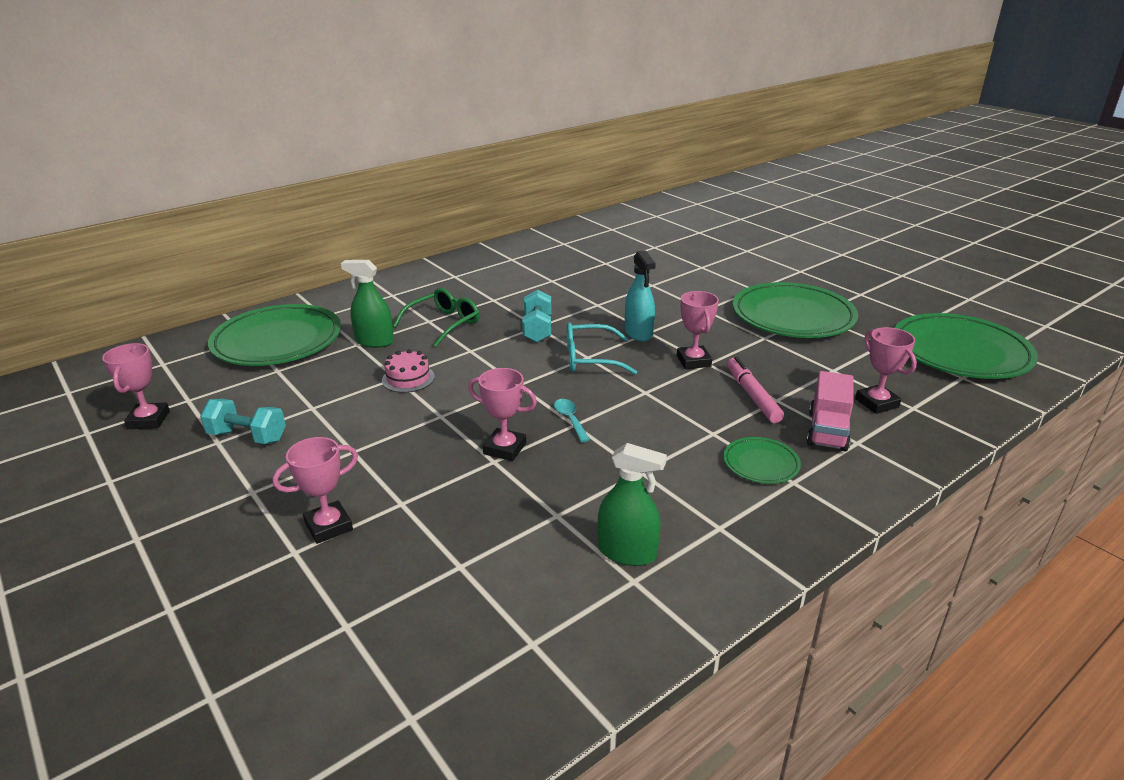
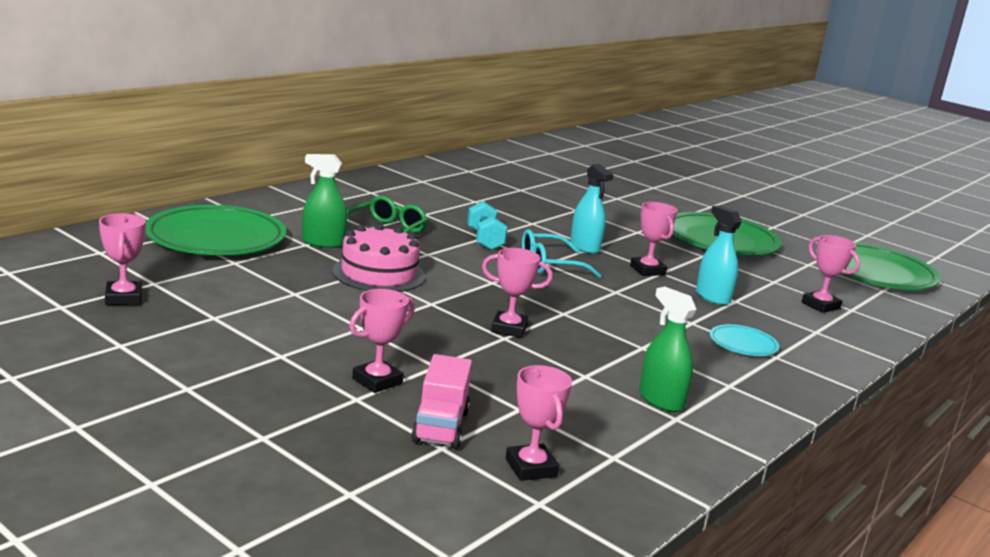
camera: 15 degrees left, 10 degrees down
(247, 437) = (243, 314): turquoise dumbbell -> none
(408, 378) = (379, 273): pink cake -> pink cake, size x1.73
(428, 659) = (531, 468): none -> pink trophy
(570, 419) = (557, 309): turquoise spoon -> none
(627, 552) = (661, 400): green spray bottle -> green spray bottle turned 135 degrees counterclockwise
(752, 396) = (712, 297): pink marker -> turquoise spray bottle
(761, 463) = (743, 344): green plate -> turquoise plate
(827, 431) = (788, 323): pink truck -> pink truck (440, 426)

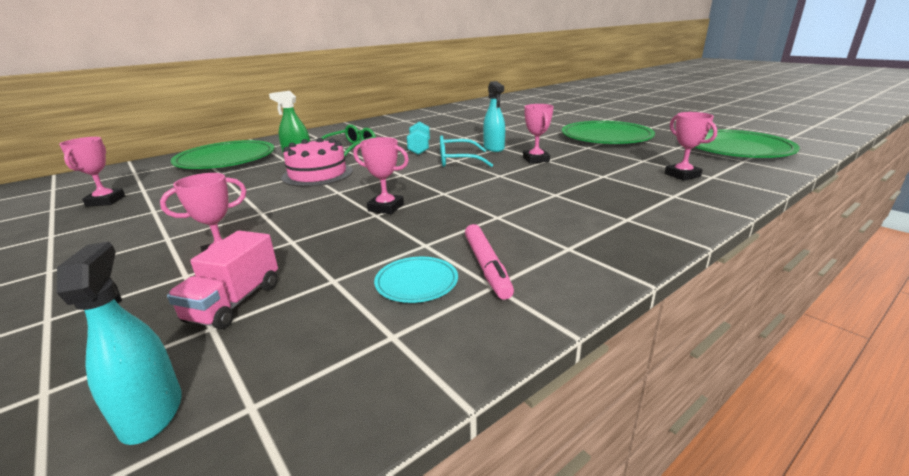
camera: 15 degrees right, 5 degrees up
(531, 468) = (285, 352): pink trophy -> none
(661, 400) = (487, 266): green spray bottle -> pink marker
(712, 297) = (583, 174): turquoise spray bottle -> turquoise spray bottle (151, 413)
(743, 344) = (597, 209): turquoise plate -> turquoise plate (416, 282)

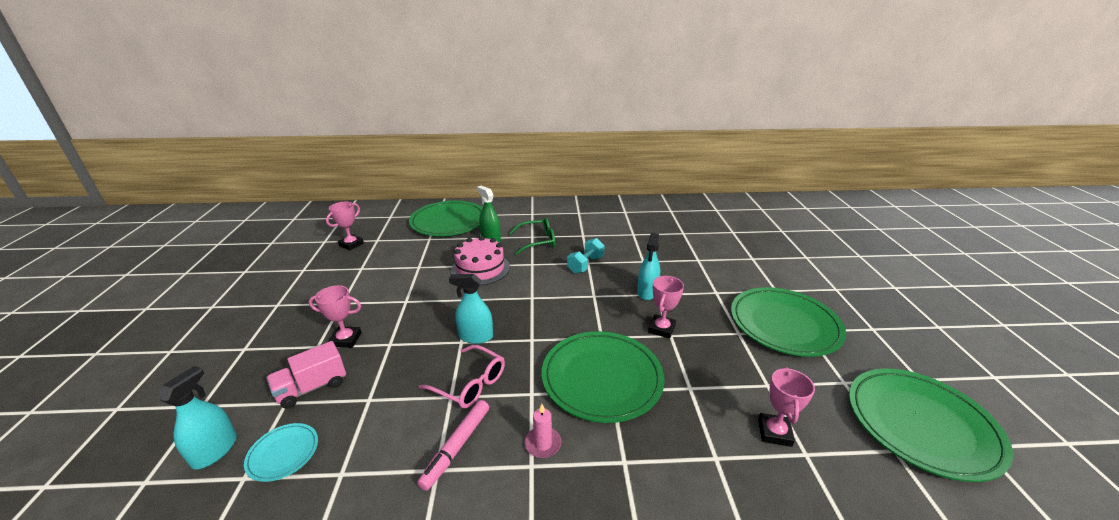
camera: 35 degrees right, 5 degrees up
(386, 207) = (476, 336): pink trophy -> turquoise spray bottle
(416, 282) = (403, 434): turquoise plate -> turquoise plate (283, 453)
(431, 232) = (470, 384): none -> pink glasses
(457, 161) = (594, 298): turquoise glasses -> none
(537, 191) = (602, 378): none -> green plate
(555, 235) = (543, 444): none -> pink candle

